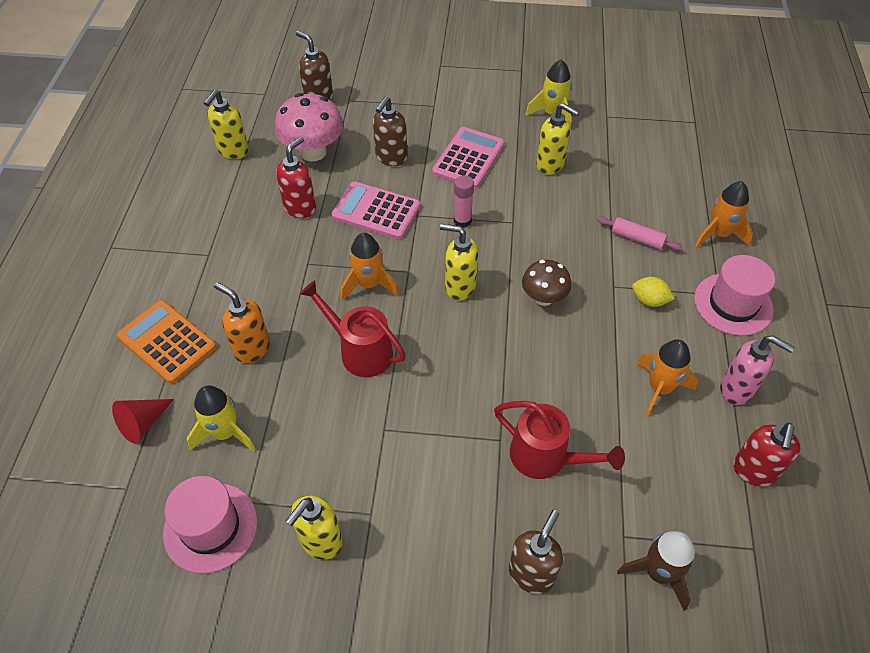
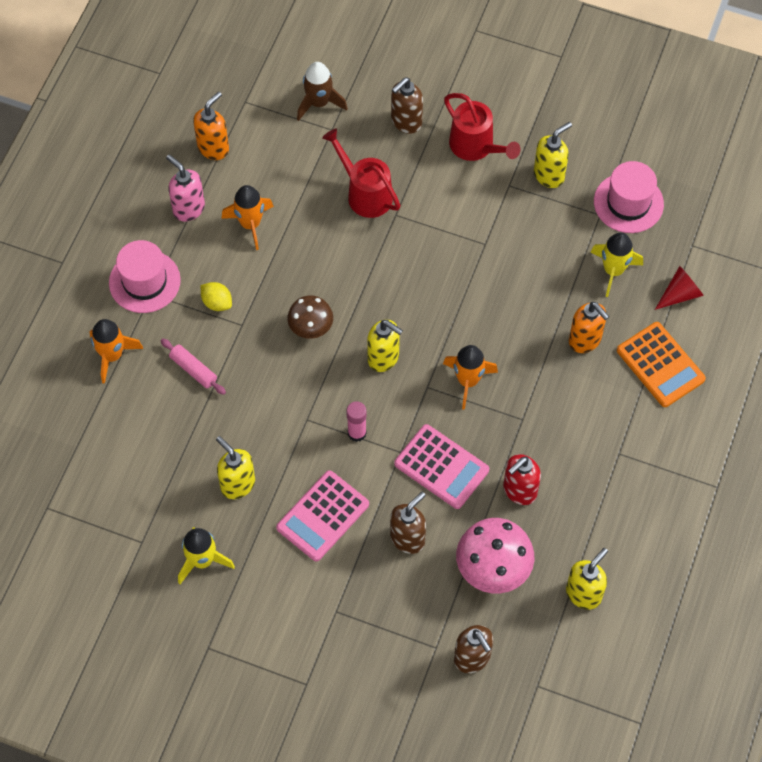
camera: 165 degrees left, 10 degrees up
(360, 351) = (490, 316): red watering can -> red watering can (476, 147)
(754, 471) = (213, 148): red soap dispenser -> orange soap dispenser

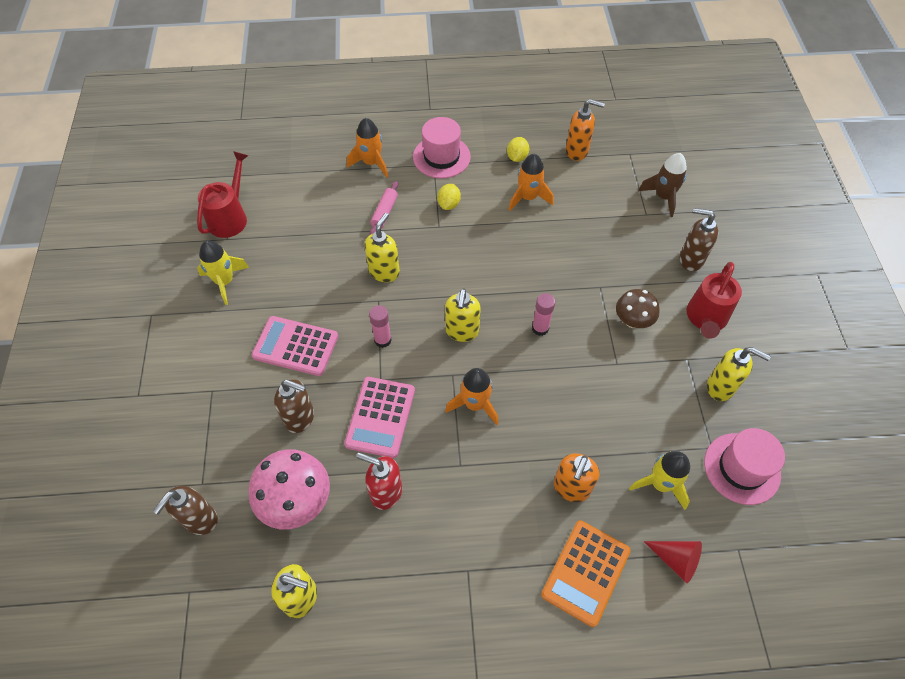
camera: 65 degrees right, 5 degrees down
(188, 208) = (517, 157): pink soap dispenser -> yellow lemon
(237, 484) = (300, 278): yellow soap dispenser -> yellow soap dispenser (384, 272)
(311, 328) = (461, 271): brown mushroom -> brown mushroom (632, 321)
(365, 193) = (605, 258): red watering can -> red watering can (230, 217)
(415, 289) = (540, 328): none -> pink glue stick

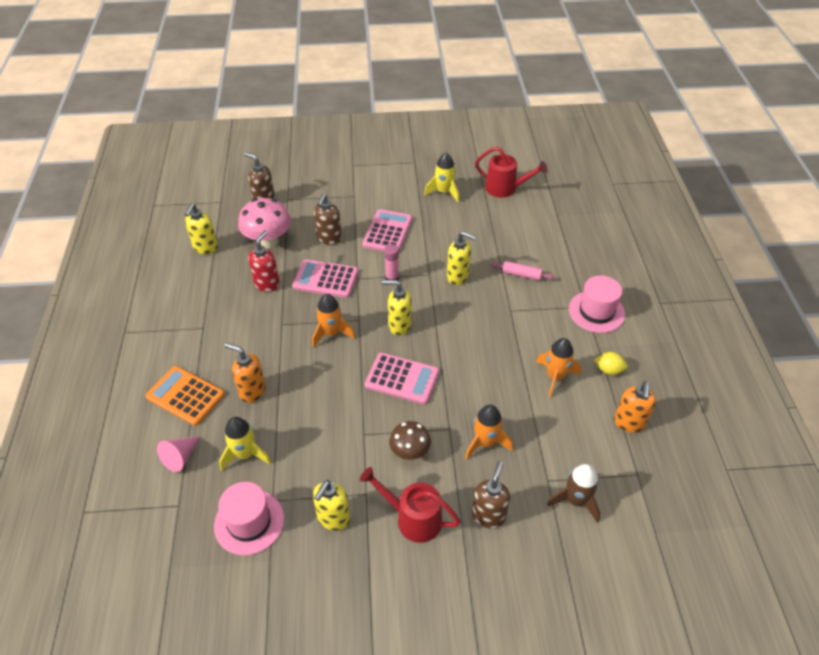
camera: 90 degrees right, 10 degrees down
(371, 163) = (578, 264): orange rocket -> orange rocket (485, 442)
(449, 204) = (537, 317): yellow lemon -> none
(540, 328) = (402, 379): pink glue stick -> pink calculator
(676, 560) = (181, 457): red cone -> pink cone

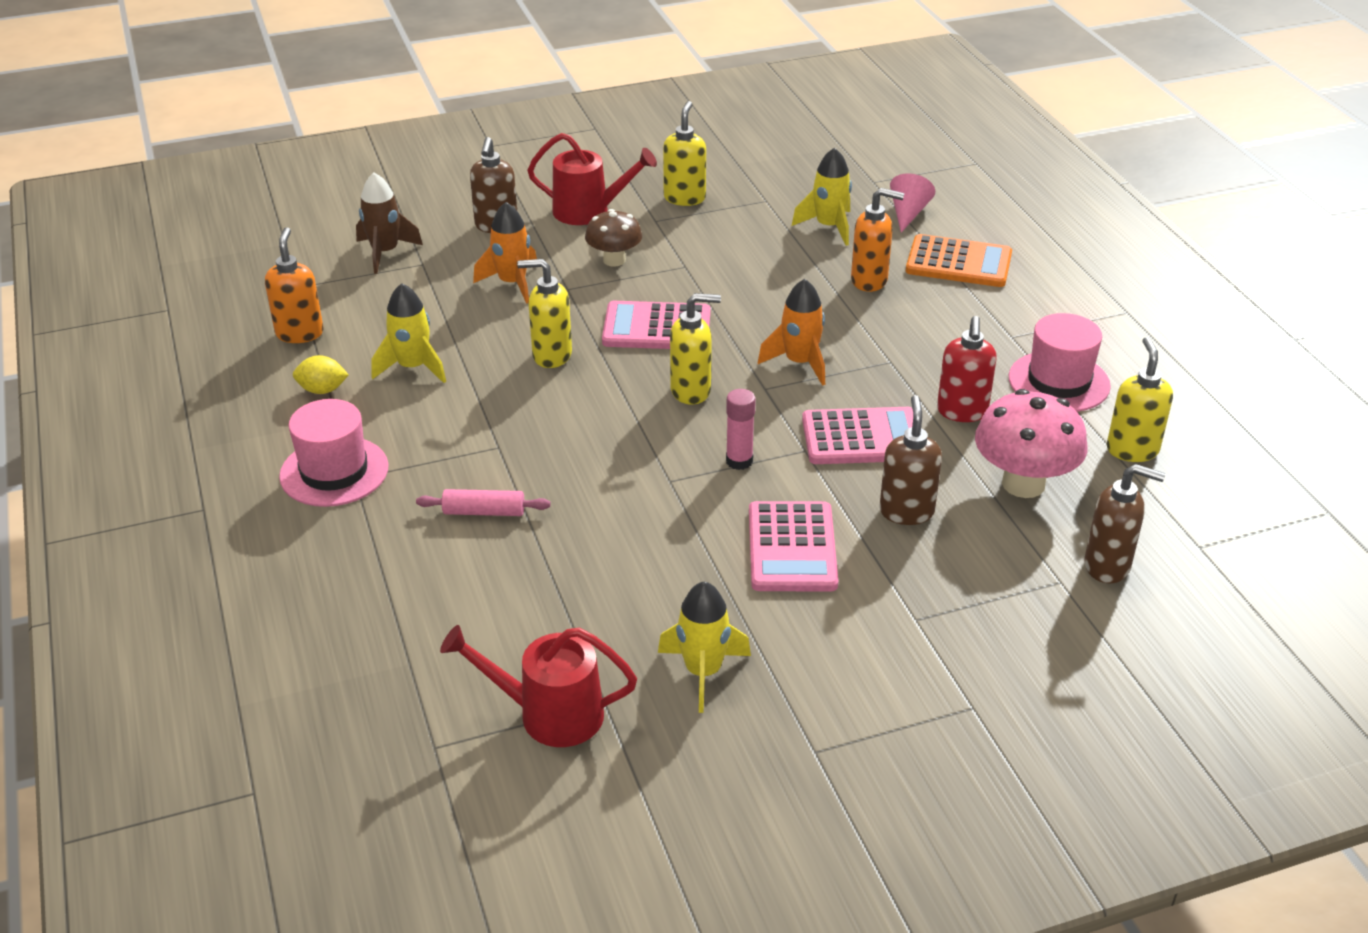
camera: 165 degrees right, 10 degrees down
(249, 522) = (781, 182): pink hat -> pink hat (1059, 382)
(458, 277) = (611, 485): yellow soap dispenser -> yellow soap dispenser (551, 355)
(555, 377) = (413, 367): orange rocket -> yellow rocket

